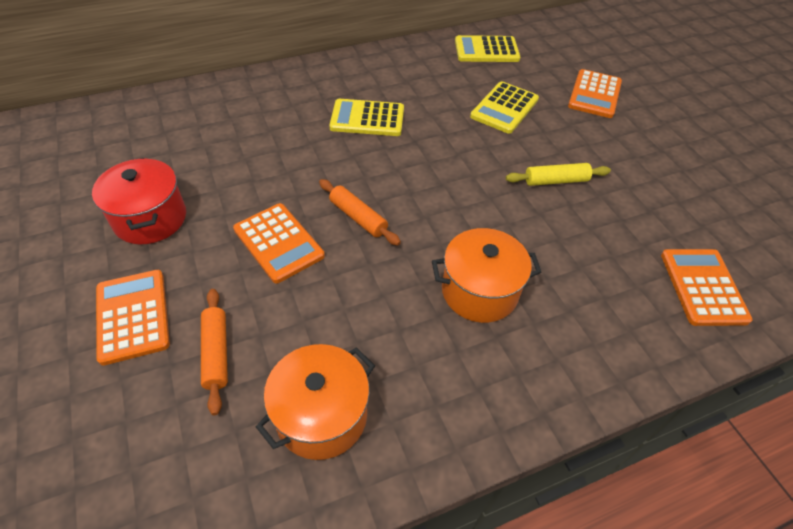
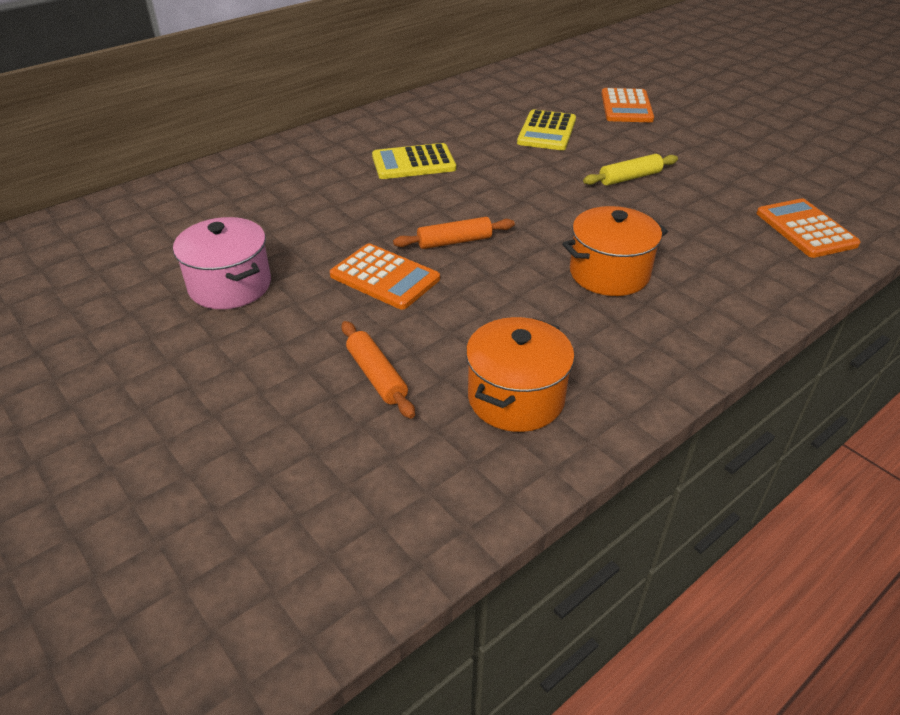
camera: 15 degrees left, 10 degrees down
(133, 316) = (265, 367): orange calculator -> none
(150, 219) = (230, 286): red pot -> pink pot
(358, 217) = (454, 242): orange rolling pin -> orange rolling pin turned 45 degrees counterclockwise
(486, 50) = (501, 89): yellow calculator -> none

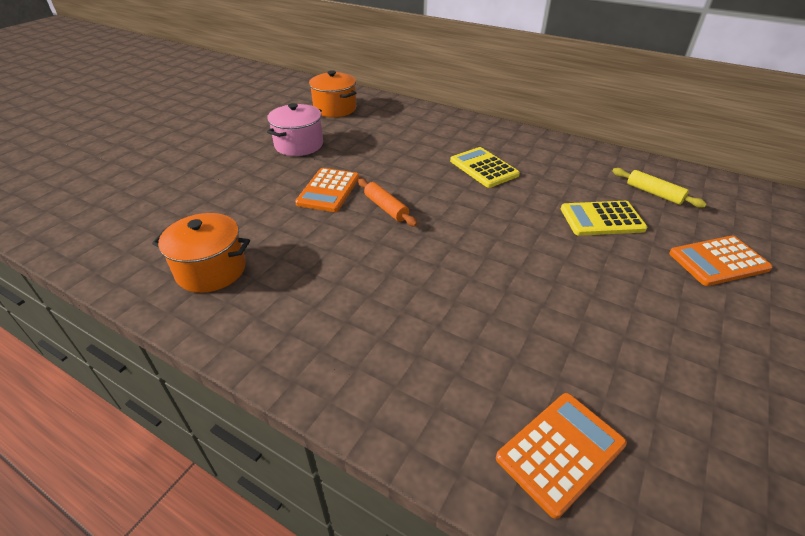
camera: 70 degrees right, 0 degrees up
(376, 376) = (226, 211): orange rolling pin -> none
(609, 273) = (381, 293): orange pot -> orange pot (335, 109)
(630, 178) = (559, 284): yellow rolling pin -> yellow rolling pin (654, 193)

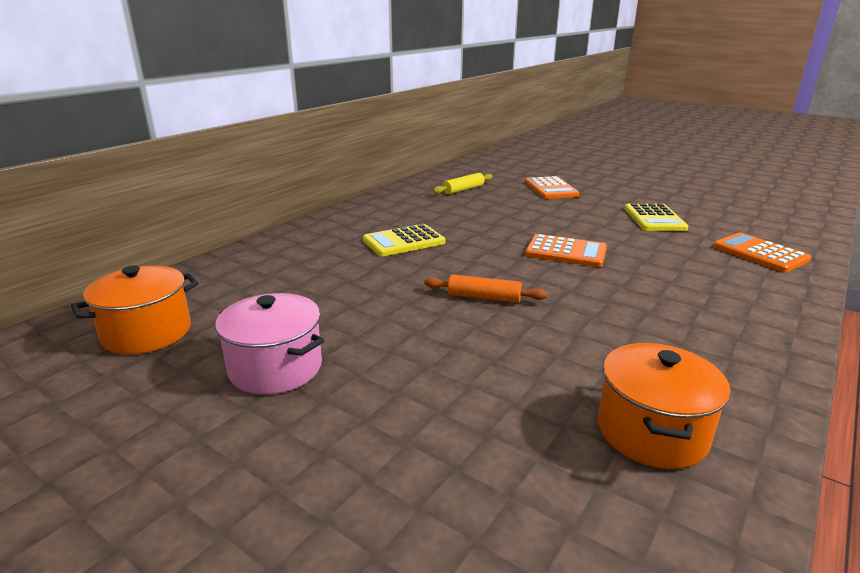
camera: 85 degrees left, 15 degrees down
(328, 190) = (437, 336): orange calculator -> orange calculator (566, 252)
(386, 208) = (484, 297): orange rolling pin -> orange rolling pin turned 45 degrees clockwise
(602, 219) = (502, 209): yellow calculator -> yellow calculator (654, 218)

